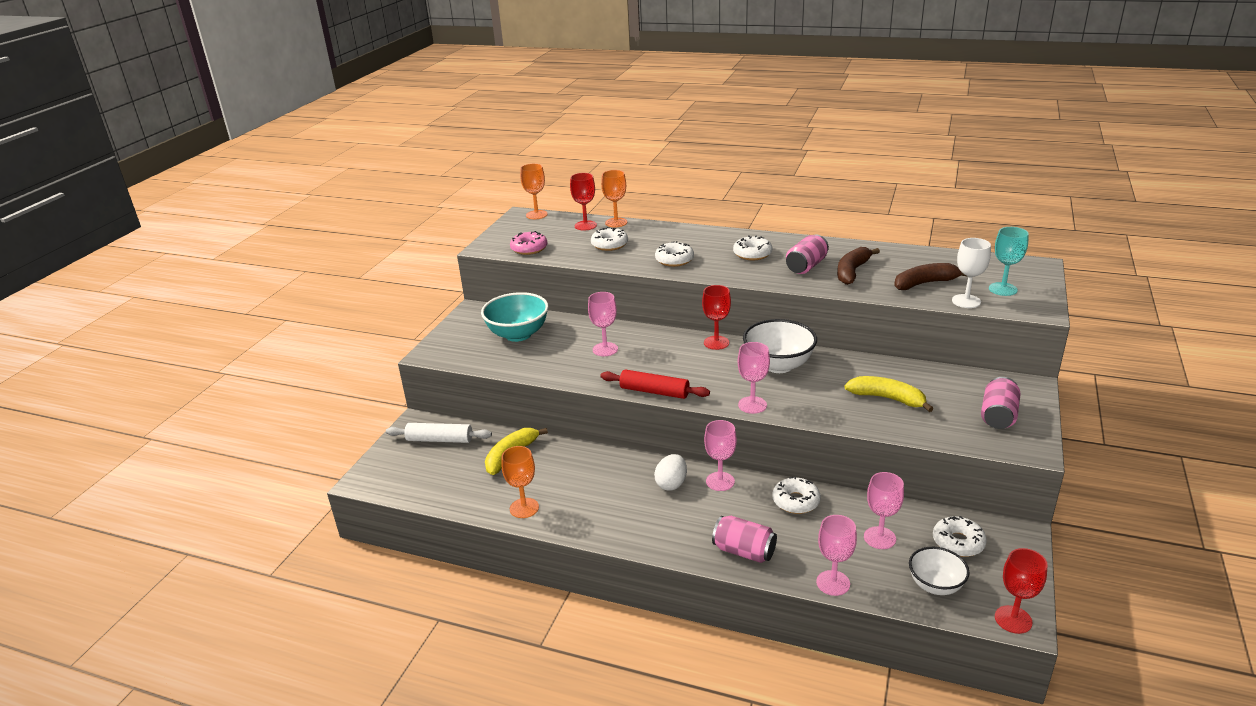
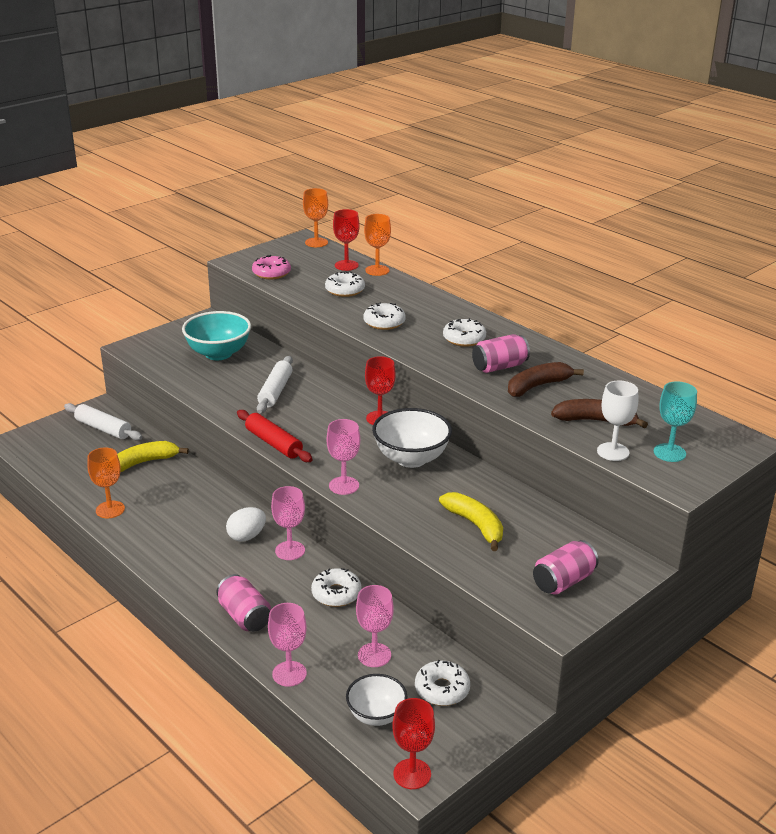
camera: 25 degrees right, 0 degrees up
(605, 349) = (275, 391): pink goblet -> white rolling pin

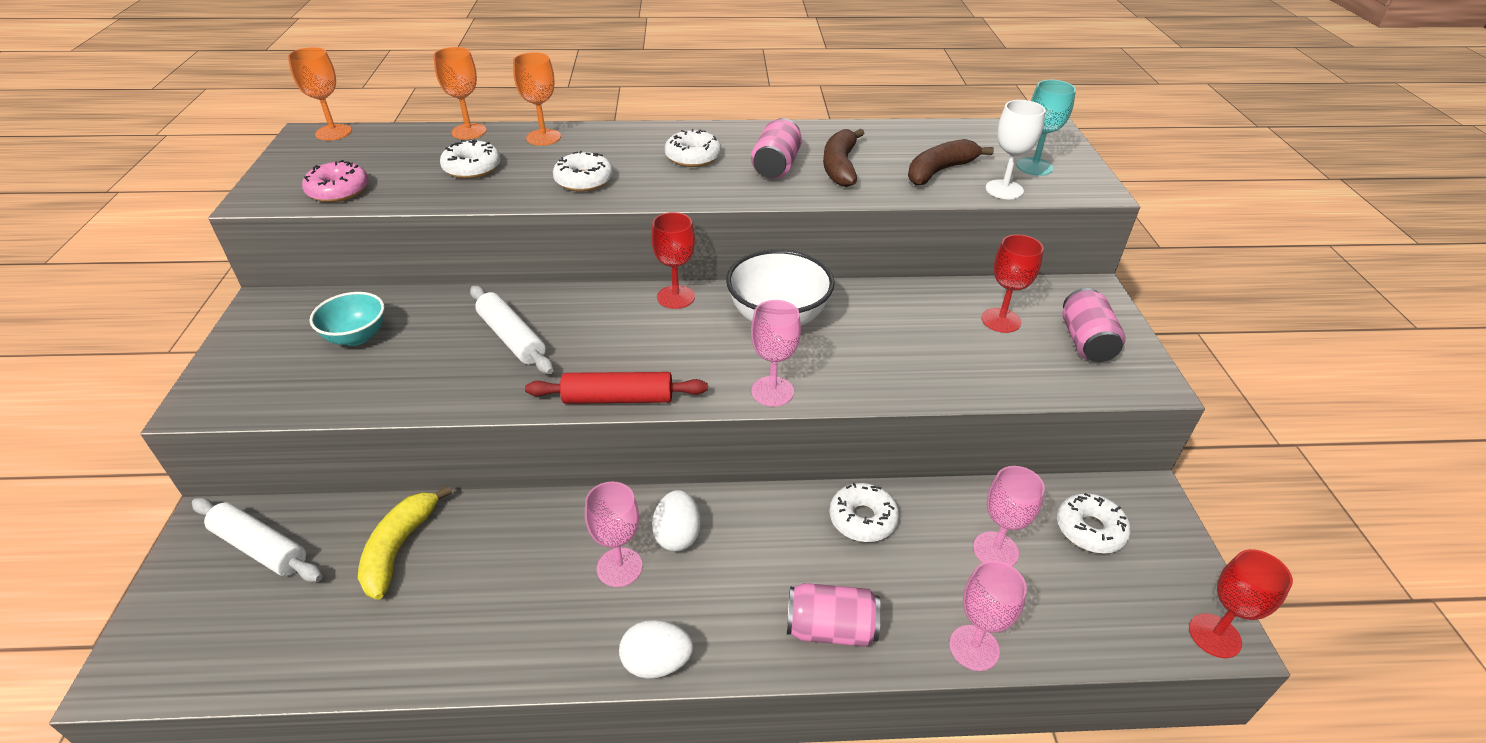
camera: 50 degrees left, 10 degrees up
(103, 429) = (260, 548): white rolling pin -> white rolling pin turned 45 degrees clockwise
(110, 509) = (454, 648): orange goblet -> orange goblet (543, 137)
(163, 570) = (656, 663): none -> white egg
(218, 353) = (356, 337): turquoise bowl -> turquoise bowl, size x0.63
(290, 550) = (746, 512): pink goblet -> pink goblet (619, 567)
(346, 265) = (421, 141): red goblet -> red goblet (1001, 320)
(376, 715) = (1099, 609): white bowl -> none
(475, 525) = (943, 343): yellow banana -> none

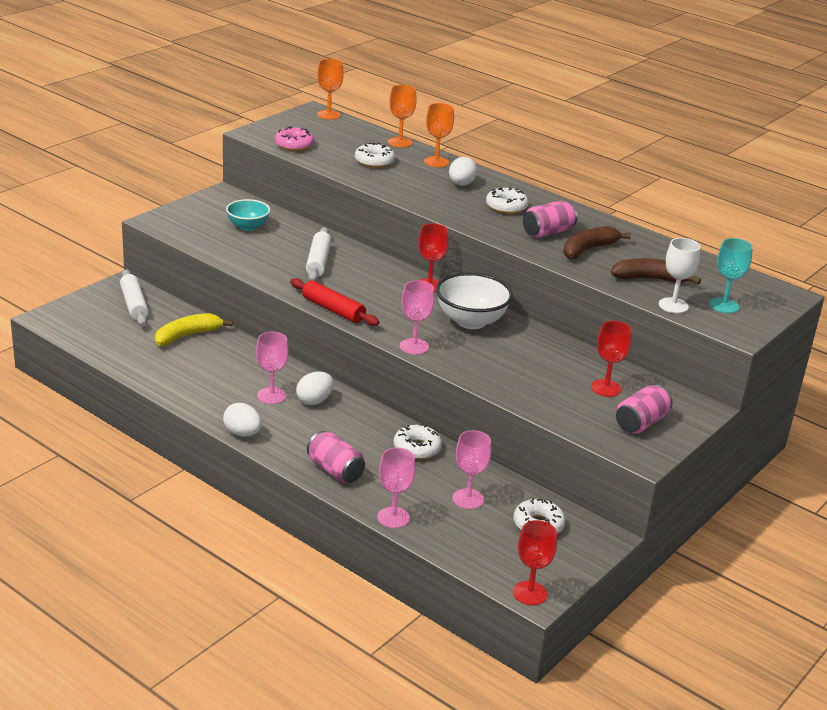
camera: 40 degrees right, 10 degrees down
(584, 180) = (424, 192): white donut -> none
(609, 152) = (461, 184): none -> white egg

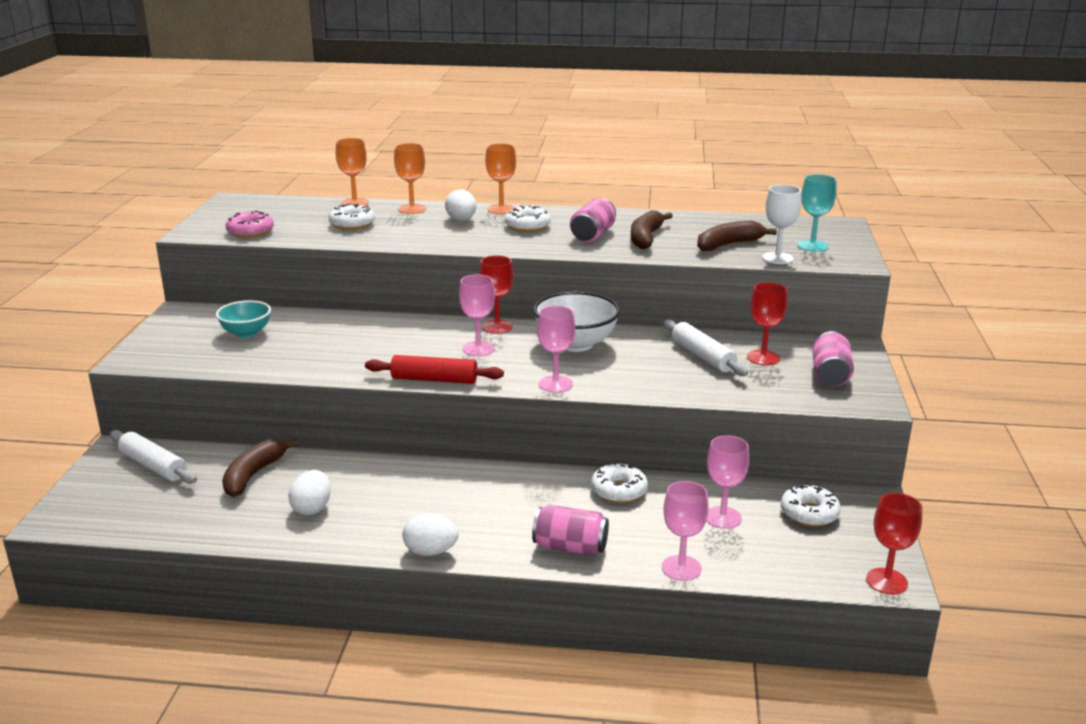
camera: 30 degrees left, 5 degrees down
(187, 335) = (253, 475): yellow banana -> brown banana
(271, 396) = (416, 500): pink goblet -> pink goblet (478, 349)
(314, 401) = (466, 487): white egg -> white egg (312, 508)
(318, 262) = (362, 341): white rolling pin -> white rolling pin (702, 356)
(328, 115) = (251, 199): orange goblet -> orange goblet (501, 209)

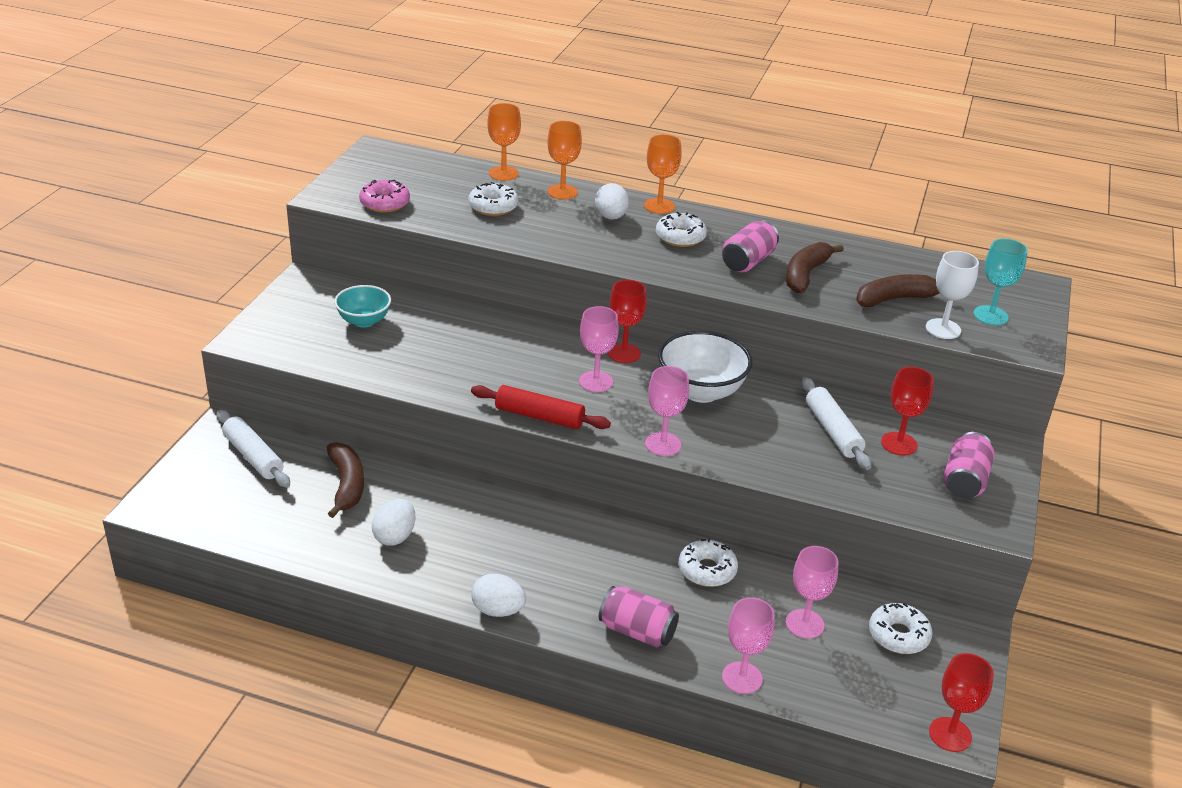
camera: 10 degrees right, 10 degrees up
(253, 475) = (347, 485): brown banana -> brown banana turned 135 degrees clockwise

